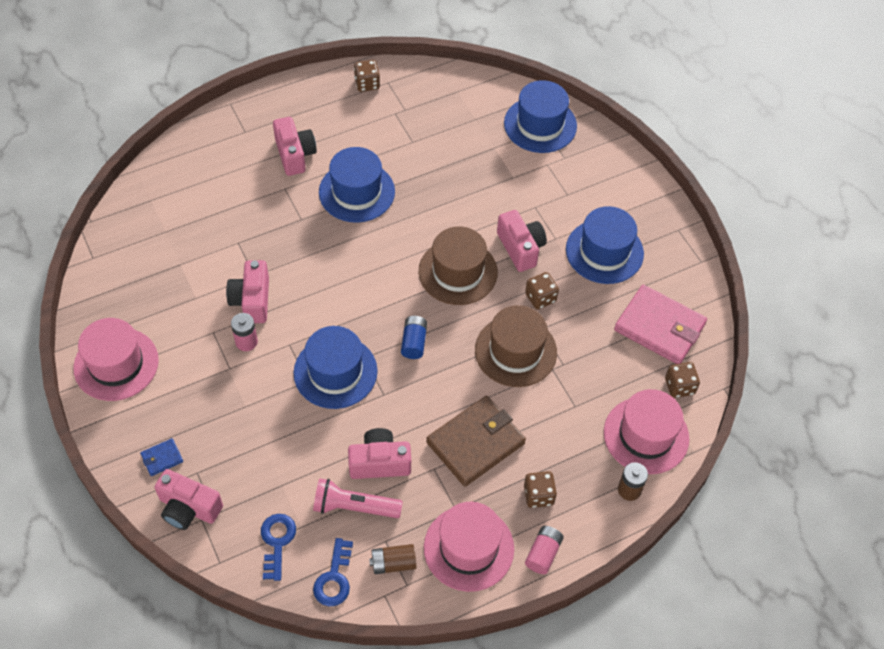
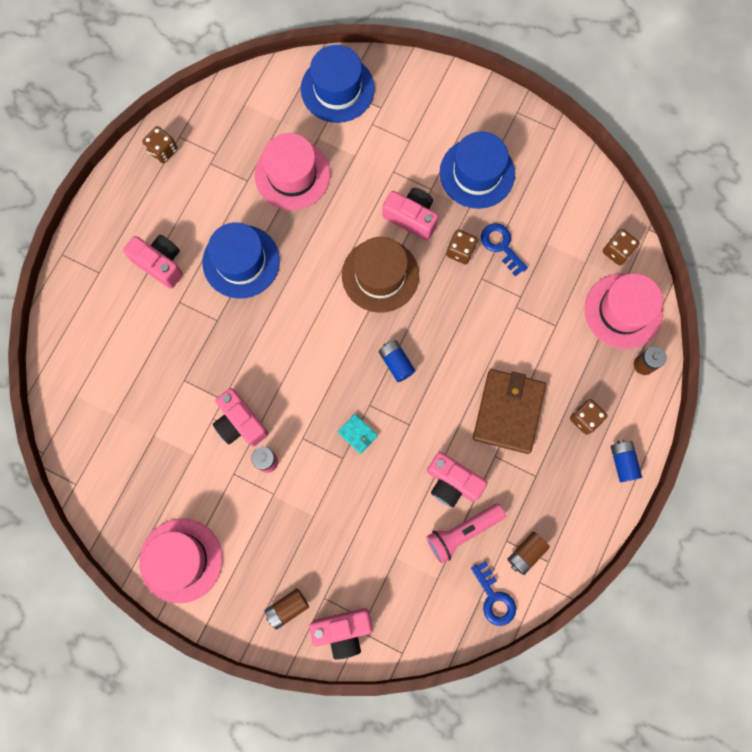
camera: 35 degrees left, 20 degrees up
(162, 458) = (287, 608): blue wallet -> brown battery
(277, 542) = (430, 604): blue key -> blue key (501, 246)
(335, 372) = (357, 434): blue hat -> turquoise wallet
(379, 462) = (452, 482): pink camera -> pink camera turned 105 degrees counterclockwise
(468, 548) = (568, 499): pink hat -> pink hat (292, 175)
(515, 351) = (477, 312): brown hat -> none
(543, 553) = (622, 462): pink battery -> blue battery
(659, 327) = (566, 211): pink wallet -> none

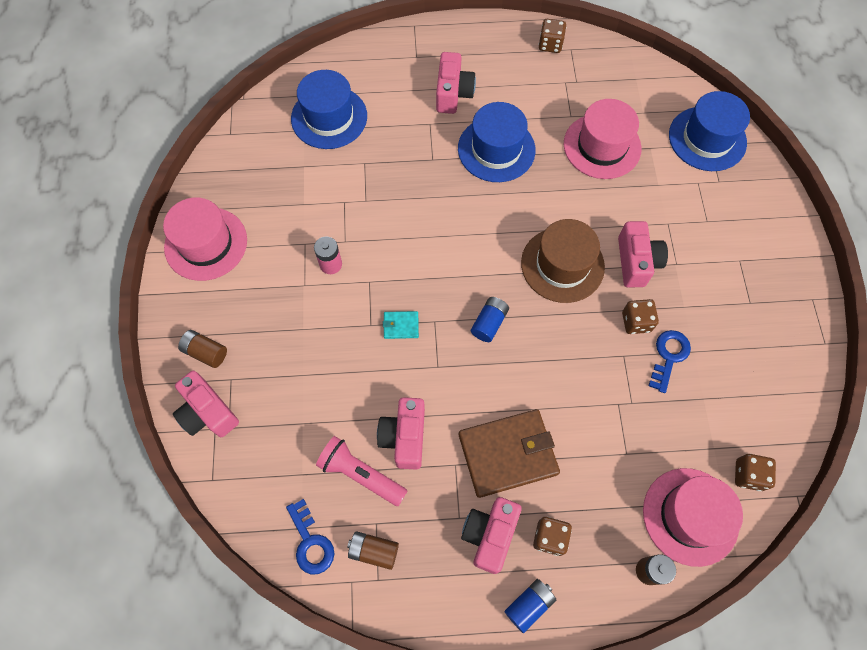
camera: 60 degrees right, 10 degrees down
(240, 423) = (353, 225): pink camera -> pink camera (489, 535)
(357, 434) = (401, 326): turquoise wallet -> turquoise wallet turned 75 degrees clockwise
(477, 173) = (723, 295): blue hat -> blue hat (329, 117)
(494, 598) = (310, 542): blue key -> blue key turned 60 degrees counterclockwise

